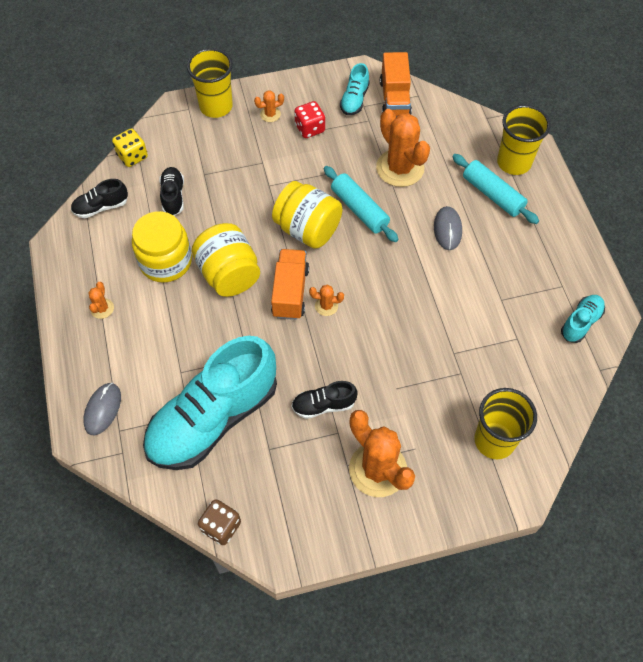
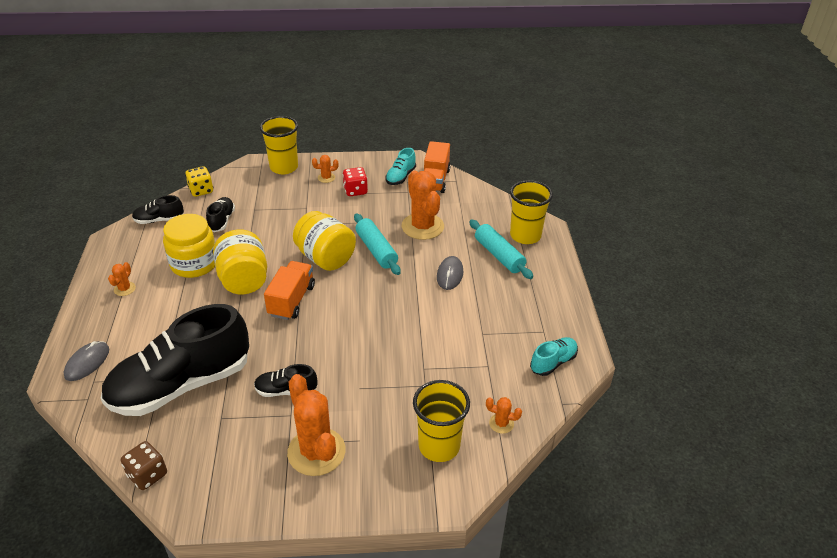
camera: 10 degrees right, 20 degrees down
(213, 418) = (181, 385): turquoise shoe -> black shoe
(326, 306) = (319, 315): orange cactus -> orange cactus (501, 423)

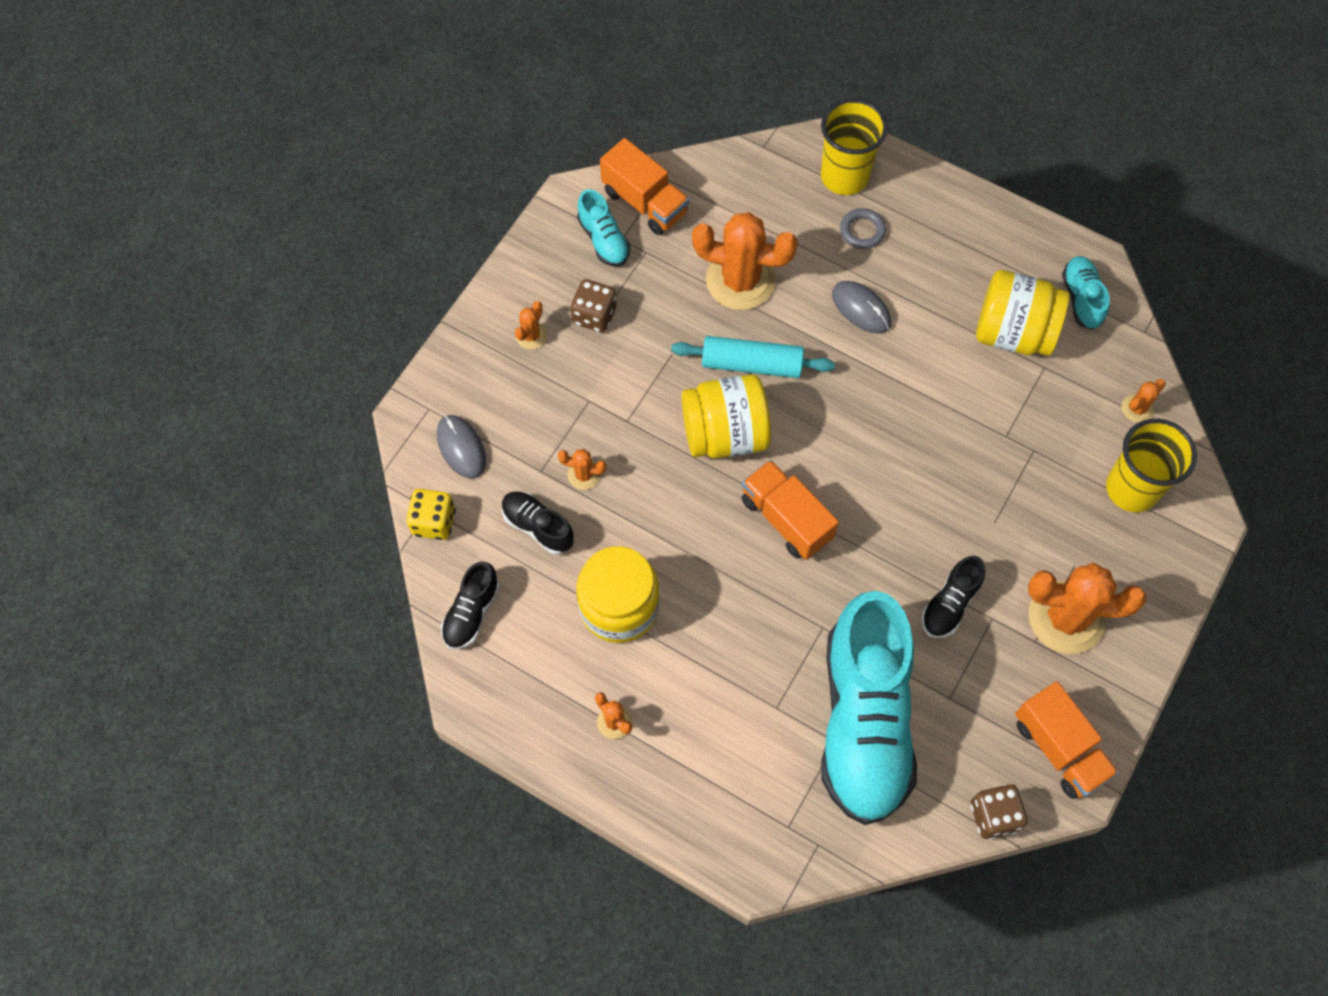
camera: 55 degrees left, 25 degrees up
(87, 363) = (746, 823): grey mouse -> grey mouse (461, 448)
(181, 385) = (864, 721): black shoe -> turquoise shoe
(216, 489) = (1059, 748): none -> orange truck
(244, 280) = (702, 558): yellow jar -> yellow jar (1013, 332)
(262, 223) = (583, 475): none -> orange cactus
(284, 167) = (458, 379): yellow cup -> none
(355, 191) = (594, 316): red dice -> brown dice
(499, 255) = (862, 231): turquoise rolling pin -> grey ring

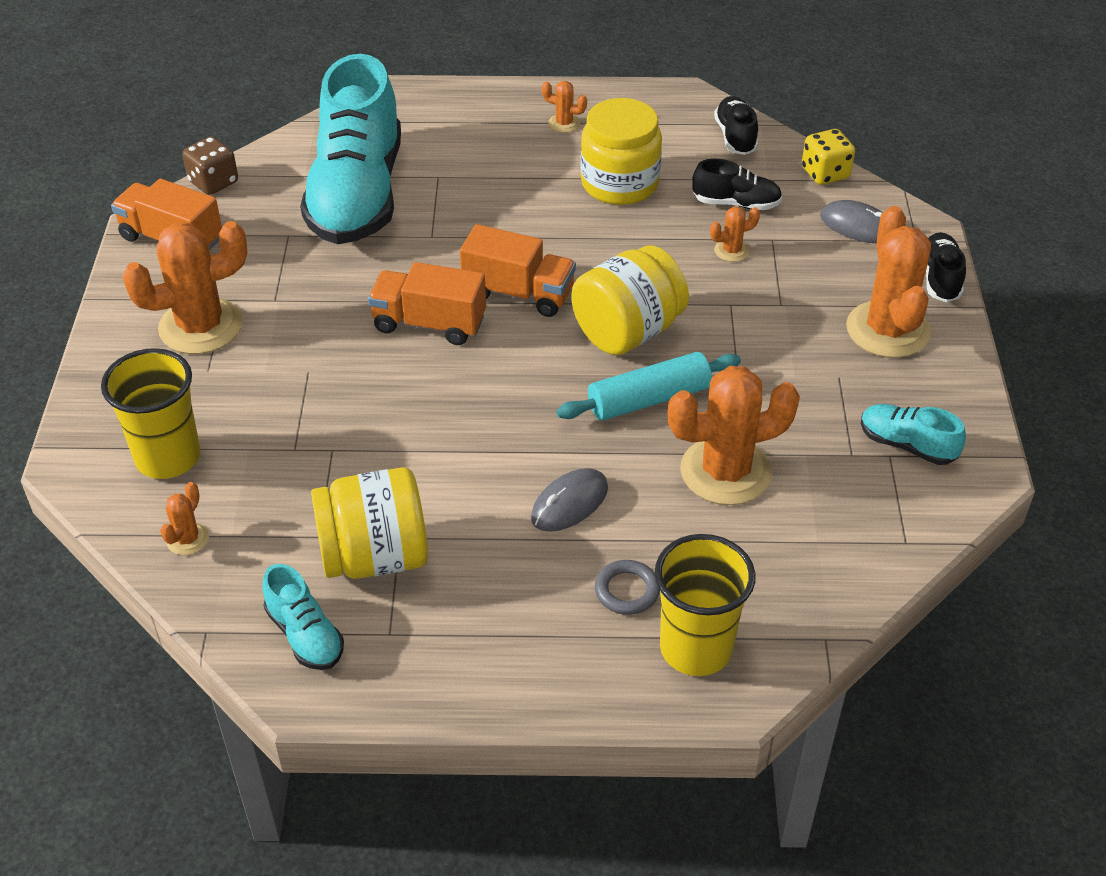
camera: 150 degrees right, 20 degrees down
(531, 336) = (887, 330): orange cactus -> orange cactus, size x2.24
(594, 316) = (845, 372): brown dice -> none
(644, 202) = (902, 504): orange truck -> orange truck (429, 323)
(861, 309) = (569, 503): grey mouse -> grey mouse turned 60 degrees counterclockwise
(864, 721) = (357, 195): turquoise shoe -> turquoise shoe turned 150 degrees counterclockwise
(950, 604) = (321, 293): black shoe -> black shoe (939, 278)

